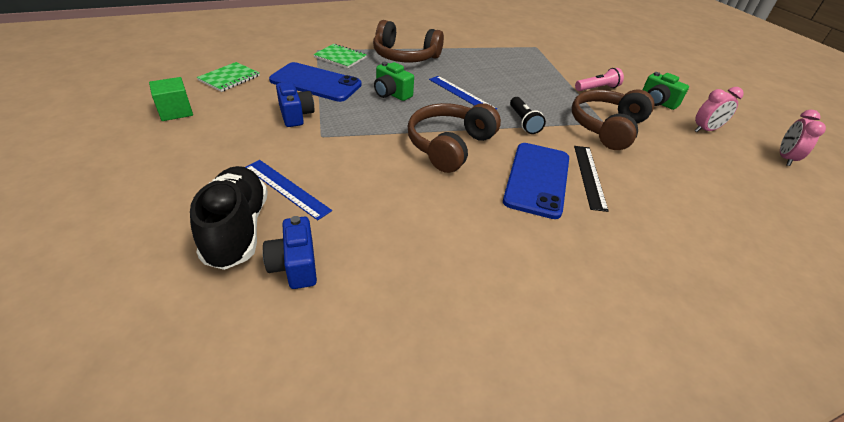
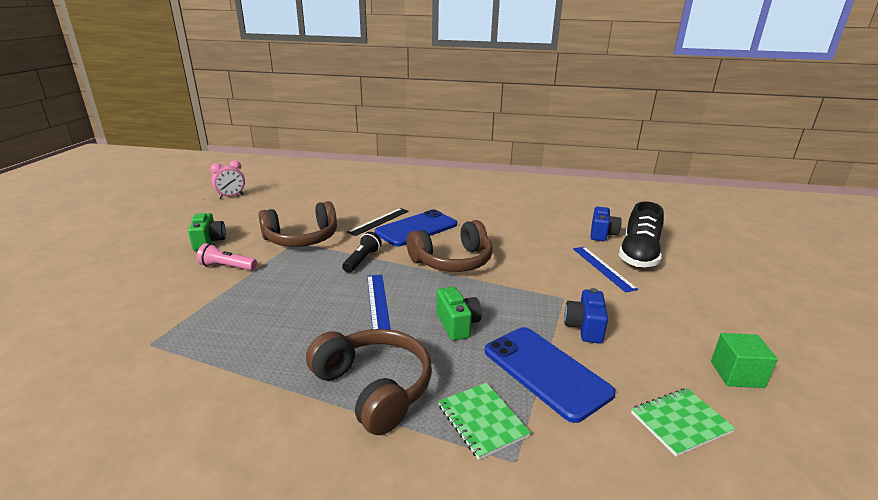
camera: 145 degrees left, 15 degrees down
(705, 130) = (232, 218): pink clock -> none

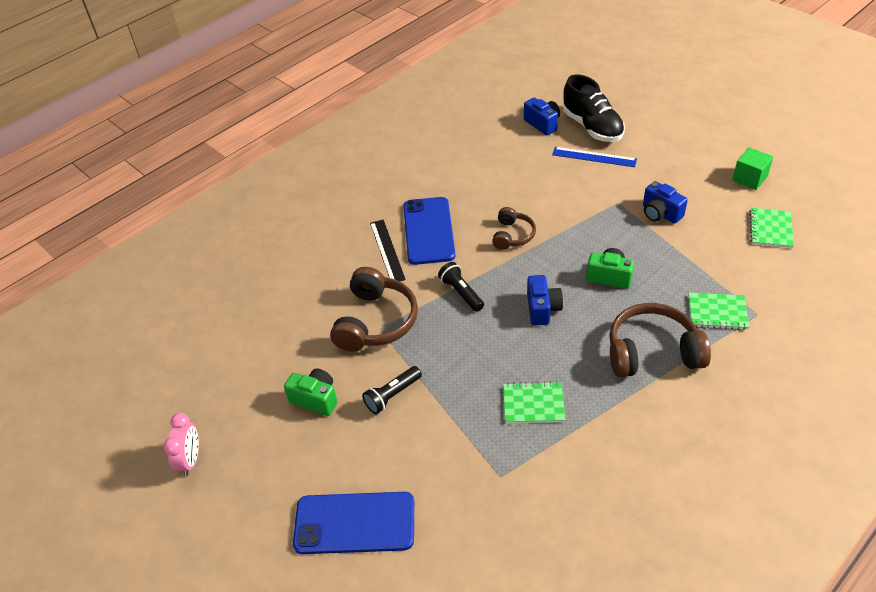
camera: 50 degrees left, 20 degrees up
(227, 267) = (392, 395): pink flashlight -> black flashlight
(231, 196) = (191, 353): pink clock -> pink clock (190, 460)
(251, 334) = (533, 404): none -> green notebook
(378, 302) = (542, 309): blue ruler -> blue camera
(452, 261) = (512, 235): brown headphones -> brown headphones, size x0.57
(546, 371) = (692, 259): blue phone -> blue phone (354, 523)

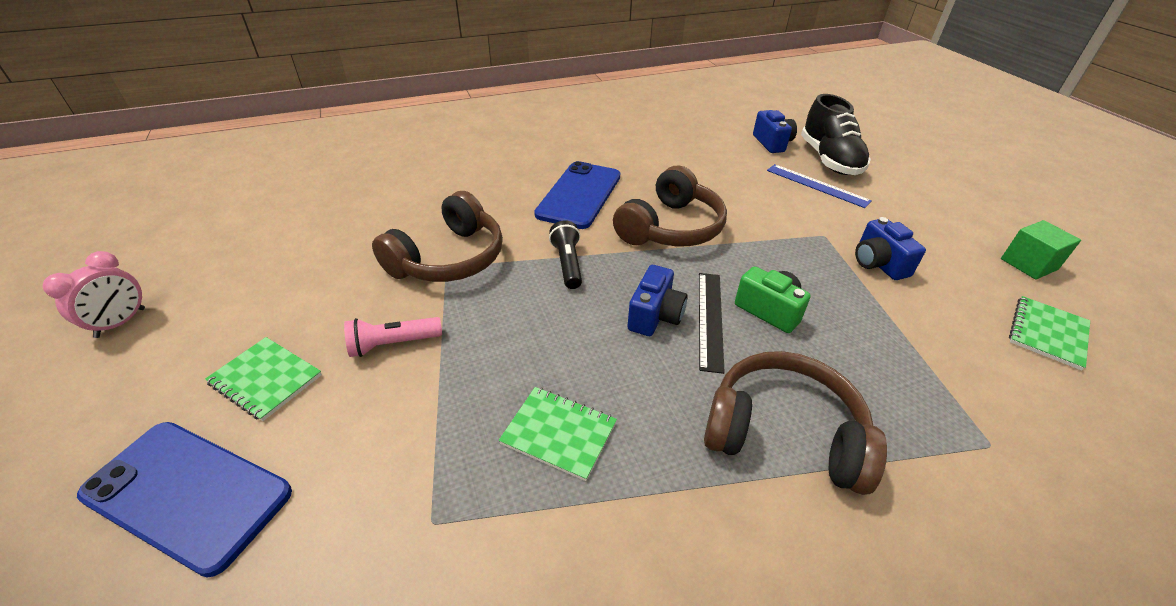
camera: 20 degrees right, 5 degrees down
(315, 399) = (309, 312): green camera -> none
(387, 250) = (521, 198): black ruler -> black ruler (710, 319)
(392, 395) = (393, 344): black flashlight -> pink flashlight
(512, 235) = (671, 228): brown headphones -> brown headphones, size x1.76
(717, 312) = (919, 416): green notebook -> green notebook (266, 379)

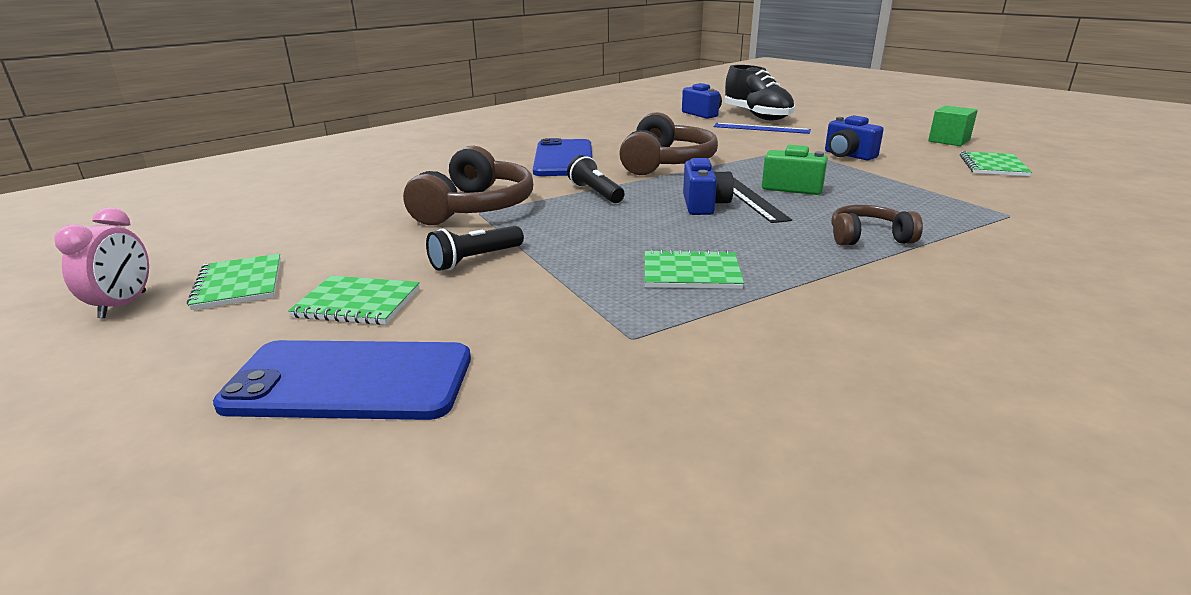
camera: 20 degrees left, 15 degrees down
(207, 320) = (239, 284): none -> green notebook
(393, 344) = (475, 260): pink flashlight -> black flashlight
(784, 433) = (868, 237): brown headphones -> brown headphones, size x0.57

